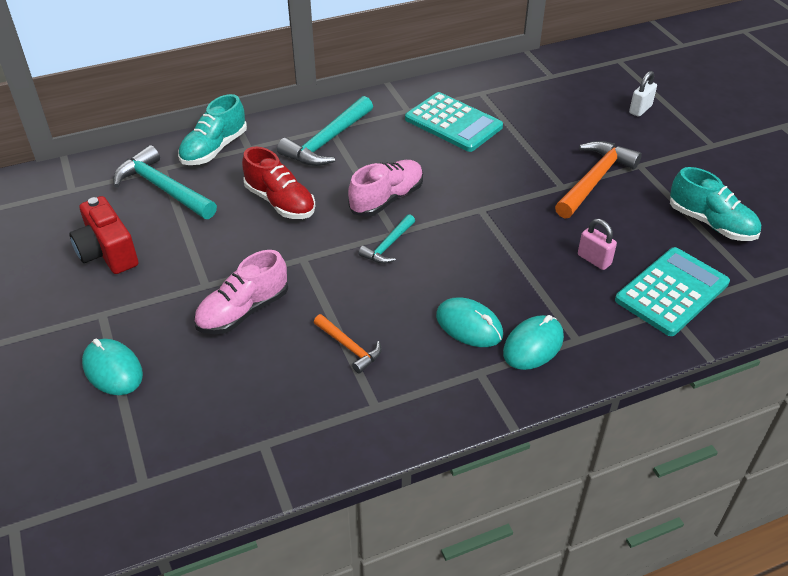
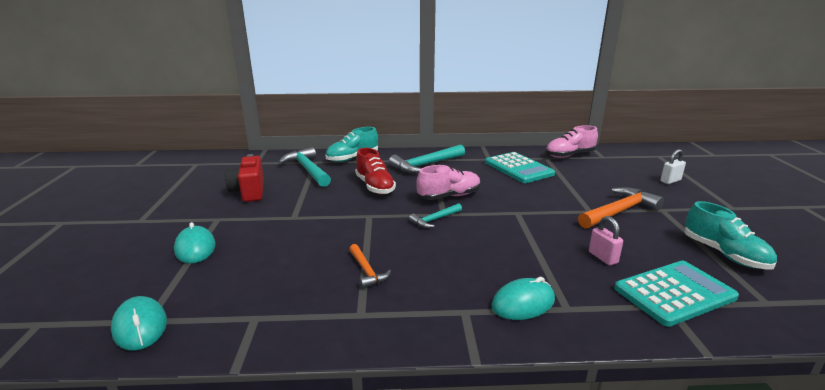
camera: 20 degrees right, 20 degrees down
(243, 311) = (307, 235): pink shoe -> pink shoe (569, 155)
(469, 326) = (472, 278): turquoise mouse -> turquoise mouse (140, 326)

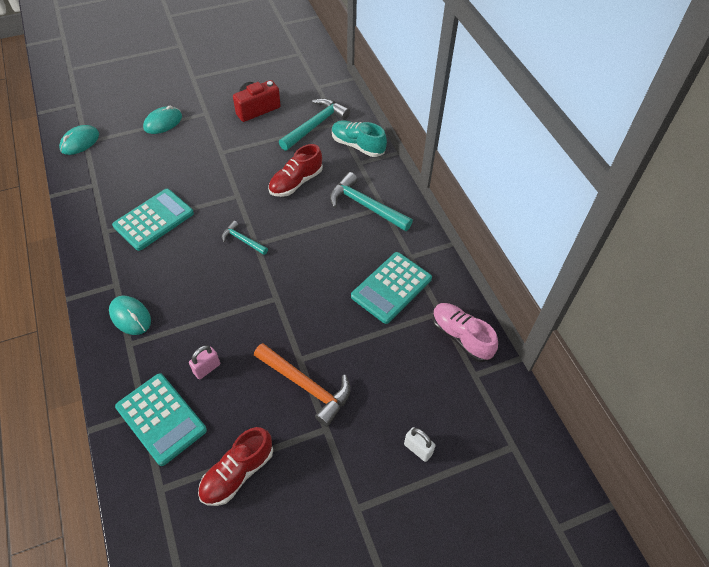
camera: 70 degrees right, 30 degrees up
(367, 271) = (153, 219): orange hammer -> turquoise calculator
(449, 196) = (294, 240): pink shoe -> none
(724, 254) = (237, 473): turquoise shoe -> red shoe

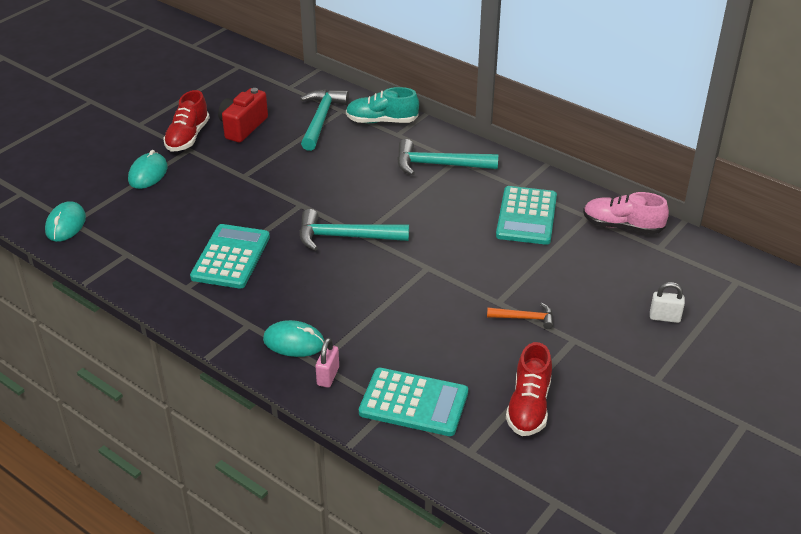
camera: 30 degrees left, 15 degrees down
(207, 368) = (417, 347): pink padlock -> pink padlock (328, 376)
(242, 240) = (345, 237): turquoise hammer -> turquoise hammer, size x1.81
(296, 182) = (350, 172): red shoe -> red shoe (187, 137)
(306, 386) = (525, 318): orange hammer -> orange hammer, size x0.55

